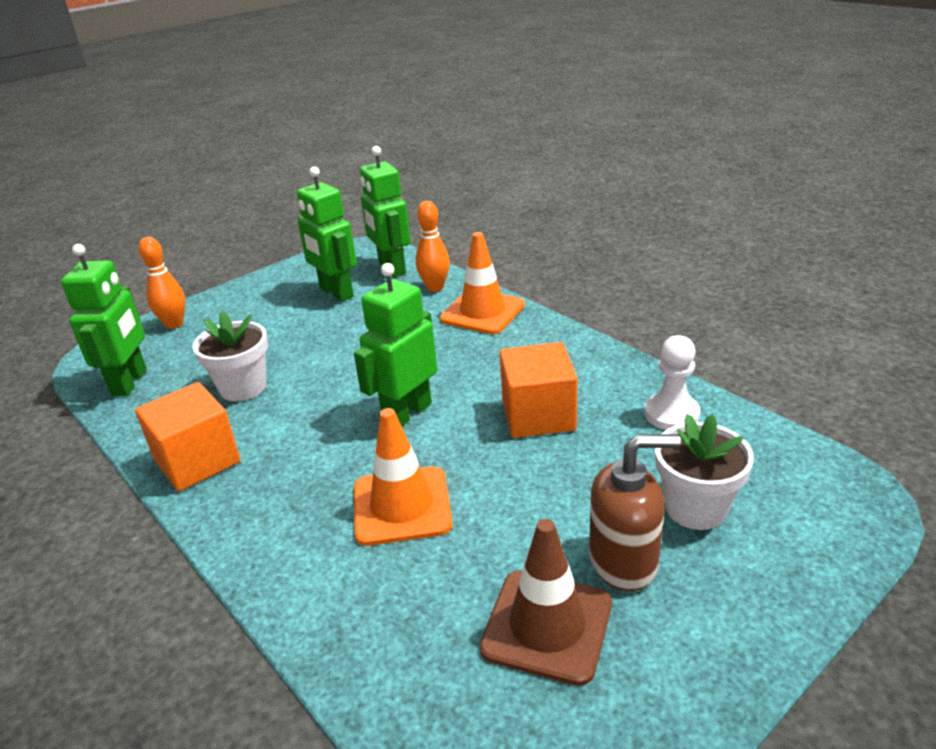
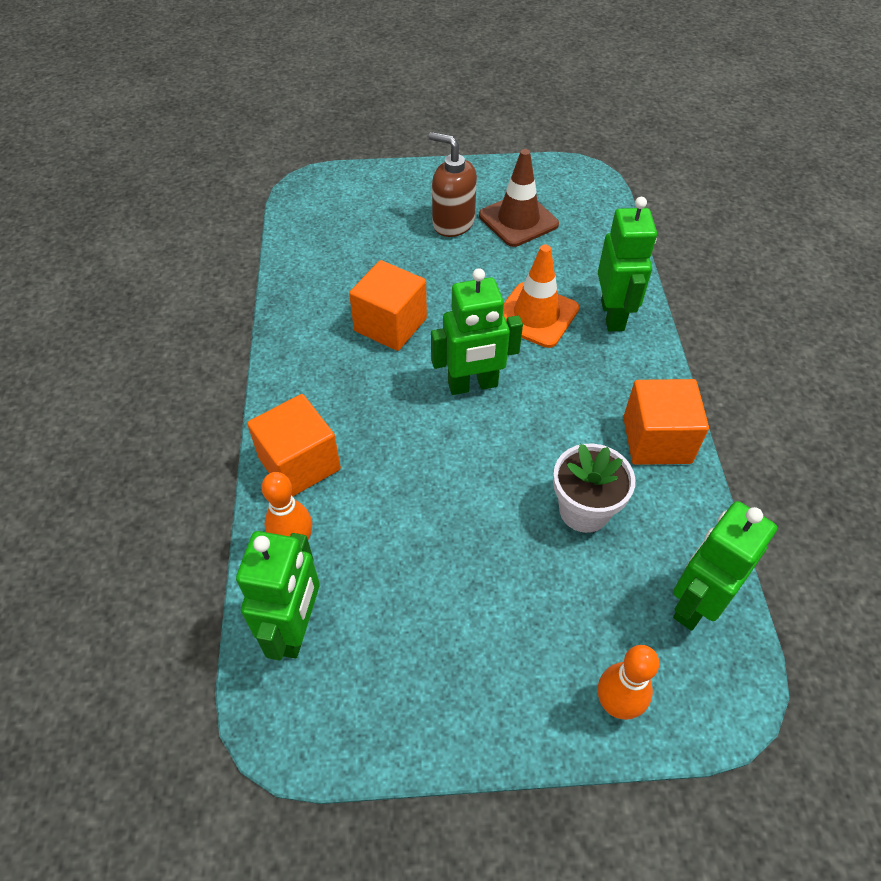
camera: 145 degrees left, 20 degrees up
(336, 293) = (397, 622): green robot -> green robot (613, 315)
(482, 312) = (299, 464): orange traffic cone -> orange cube
(671, 414) = (315, 274): white pawn -> none
(696, 508) = (386, 223): white flower pot -> none

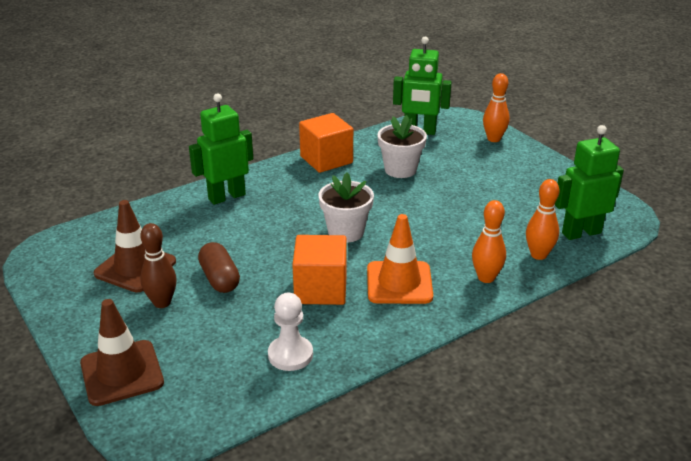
camera: 120 degrees left, 20 degrees down
(299, 464) = (486, 278): orange cube -> orange bowling pin
(321, 273) = (290, 355): none -> white pawn
(382, 184) = (122, 373): none -> brown traffic cone
(453, 223) = (162, 302): brown soap dispenser -> brown bowling pin
(460, 265) = (219, 279): none -> brown capsule
(473, 385) = (346, 232): green robot -> white flower pot
(536, 315) = (252, 226): orange traffic cone -> orange traffic cone (399, 283)

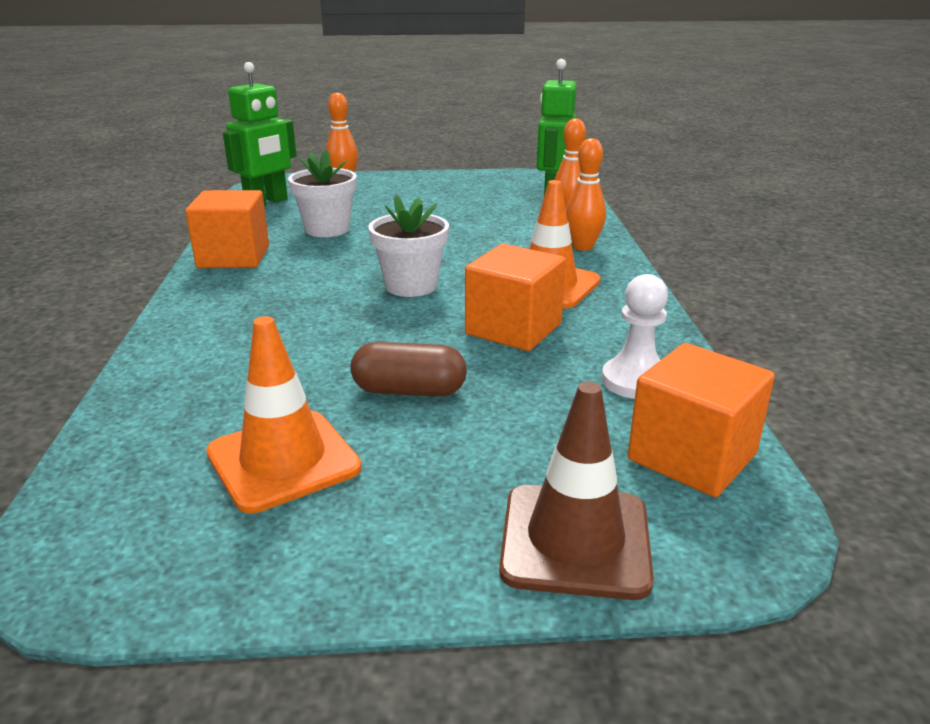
camera: 60 degrees left, 5 degrees down
(135, 268) = (283, 460): brown traffic cone -> orange traffic cone
(162, 302) = (415, 455): brown bowling pin -> none
(218, 396) = (692, 457): none -> orange cube
(226, 196) = (204, 337): green robot -> none

